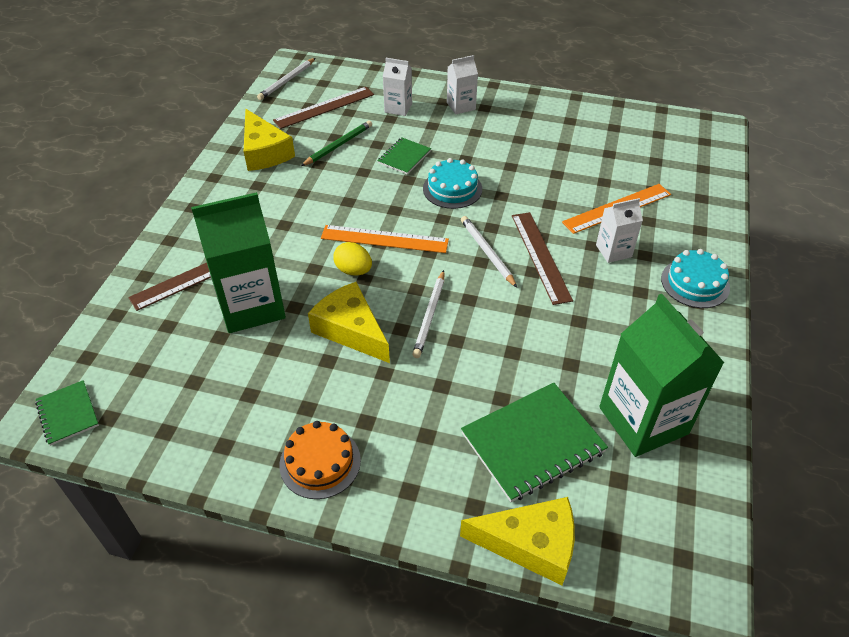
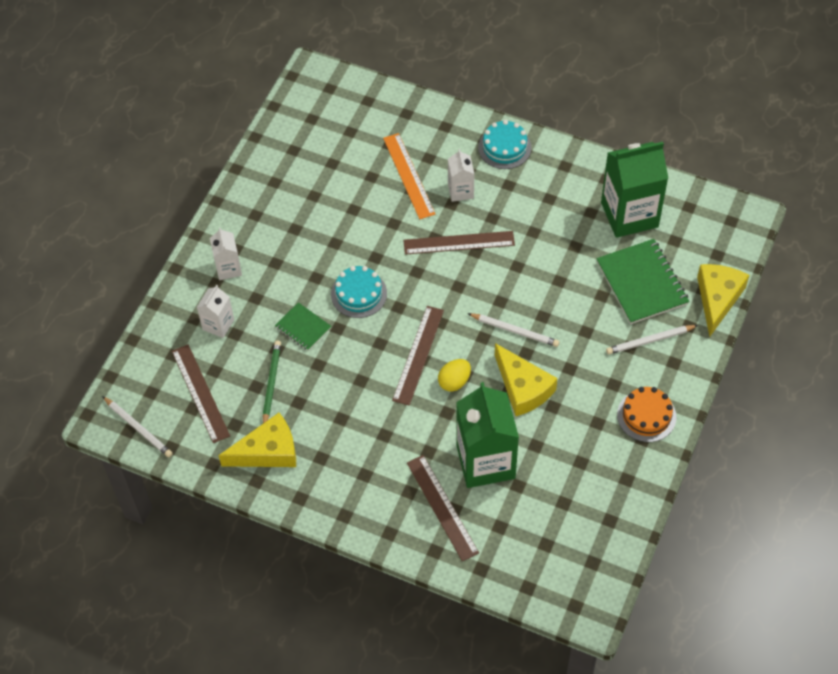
camera: 80 degrees left, 10 degrees up
(68, 414) = (586, 593): green notebook -> none
(338, 145) = (271, 383): green pencil -> green pencil turned 45 degrees clockwise
(351, 330) = (523, 388): yellow cheese -> yellow cheese turned 90 degrees counterclockwise
(384, 239) = (418, 355): orange ruler -> brown ruler
(487, 252) = (448, 280): white pencil -> white pencil (650, 340)

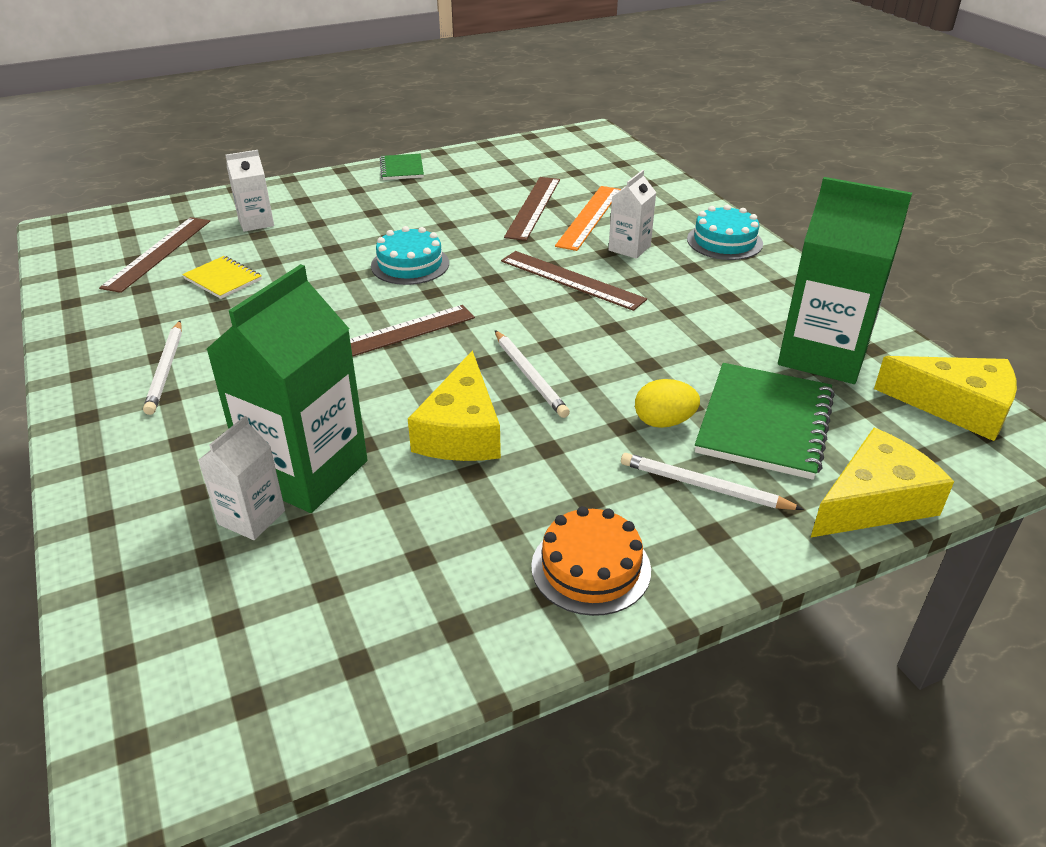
camera: 40 degrees right, 20 degrees down
(138, 428) = (71, 247): white pencil -> white pencil (166, 369)
(228, 268) = (328, 197): white carton -> white carton (251, 517)
(268, 451) = (126, 322): yellow cheese -> yellow cheese (956, 407)
(271, 383) = (223, 279): green pencil -> yellow notebook
(303, 327) = (319, 260): green notebook -> green notebook (402, 169)
(442, 507) = (185, 481): brown ruler -> brown ruler (533, 207)
(454, 381) = (392, 378): yellow egg -> yellow egg (664, 422)

